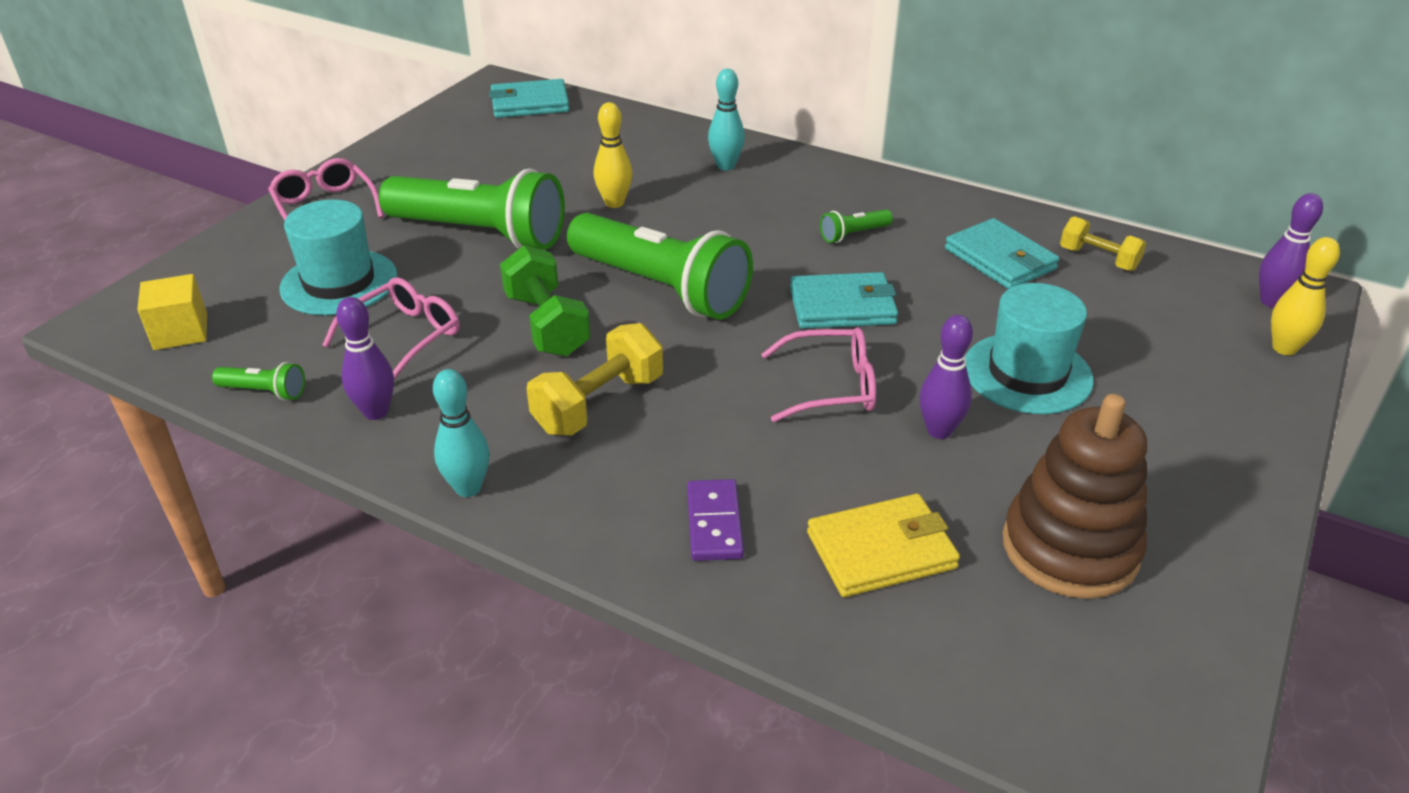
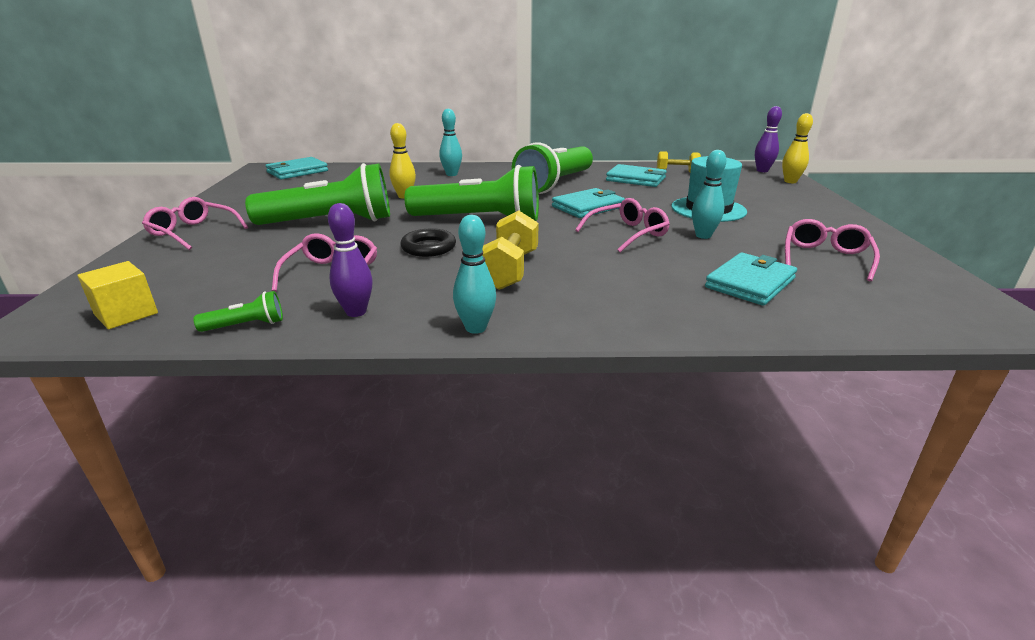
camera: 30 degrees left, 10 degrees down
(339, 282) = (247, 261): turquoise hat -> none
(547, 325) = (428, 247): green dumbbell -> black ring
(714, 523) = (651, 298): purple domino -> none
(853, 235) = (555, 184): green flashlight -> green flashlight, size x2.48
(881, 550) = (750, 283): yellow wallet -> turquoise wallet
(939, 431) = (703, 236): purple bowling pin -> turquoise bowling pin
(1070, 548) = (825, 258): brown stacking toy -> pink glasses

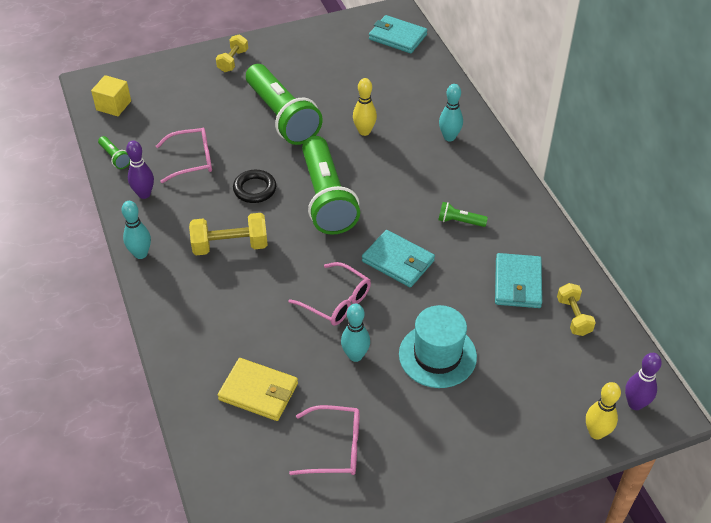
camera: 70 degrees right, 20 degrees up
(193, 232) = (233, 61): pink glasses -> yellow dumbbell
(555, 184) = (459, 221): green flashlight -> green flashlight, size x0.40
(750, 283) = (258, 392): turquoise wallet -> yellow wallet

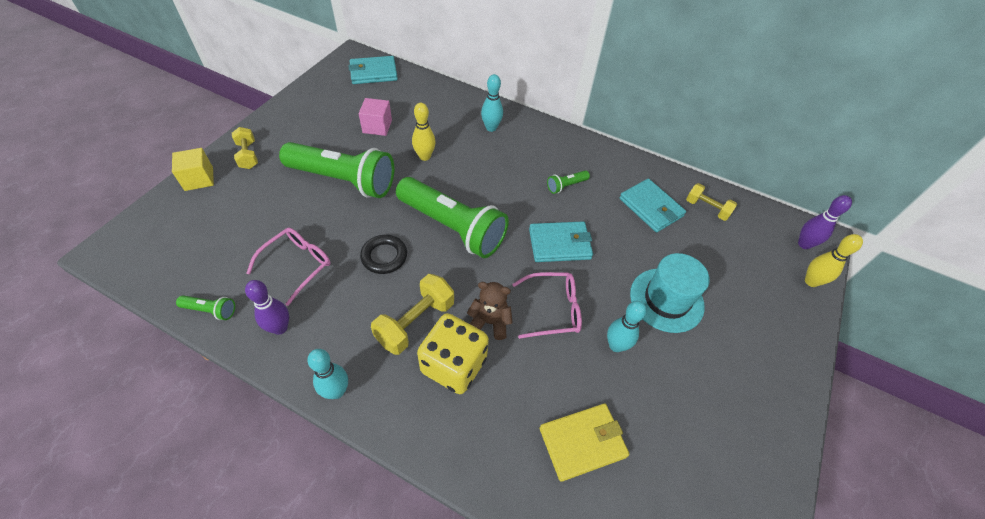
camera: 45 degrees left, 5 degrees up
(113, 105) = (158, 259): yellow cube -> yellow cube (199, 179)
(226, 288) = (453, 365): none -> yellow dice
(280, 279) = (490, 322): none -> brown teddy bear
(335, 447) = (691, 440): pink glasses -> none
(352, 86) = (377, 126): none -> pink cube

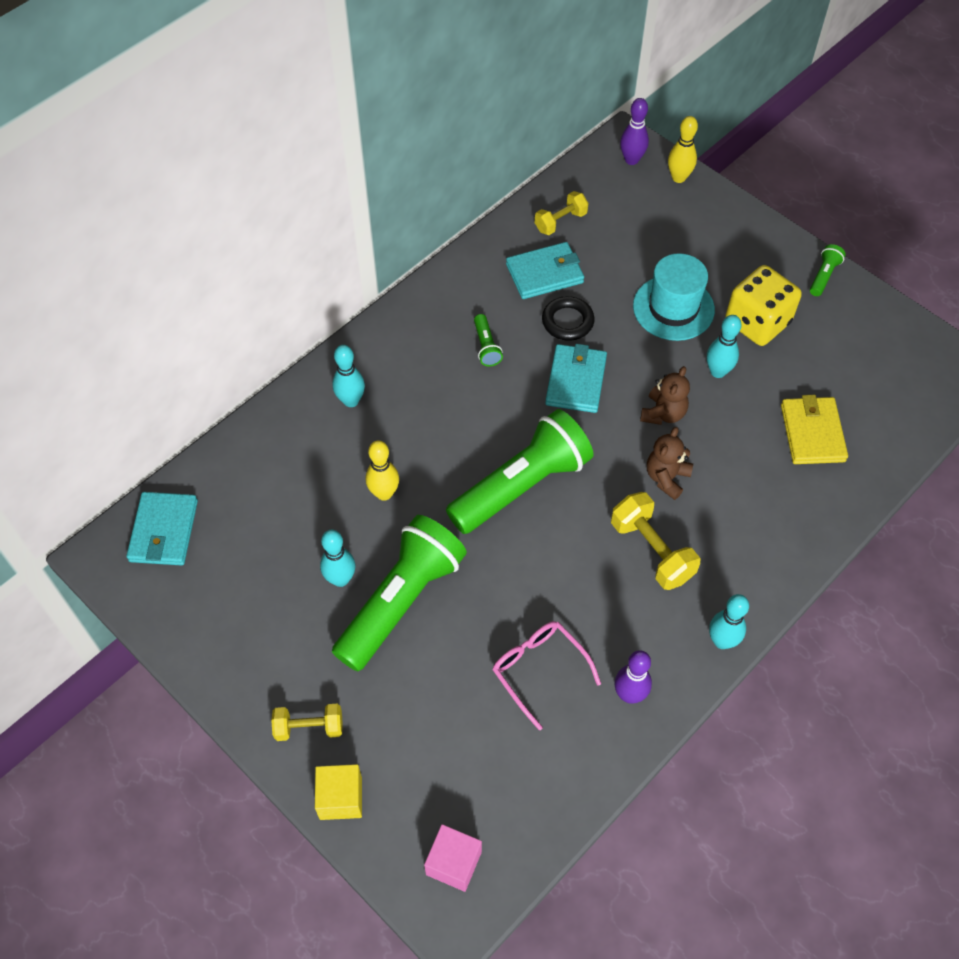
camera: 70 degrees left, 5 degrees up
(211, 310) = (587, 774): green flashlight -> green flashlight (823, 276)
(355, 149) = (340, 579): none -> turquoise bowling pin
(377, 126) = (300, 544): pink cube -> pink cube (453, 863)
(384, 256) = (549, 569): black ring -> black ring (567, 321)
(453, 365) = (712, 523): yellow dice -> yellow dice (757, 322)
(553, 309) = (663, 413): pink glasses -> brown teddy bear

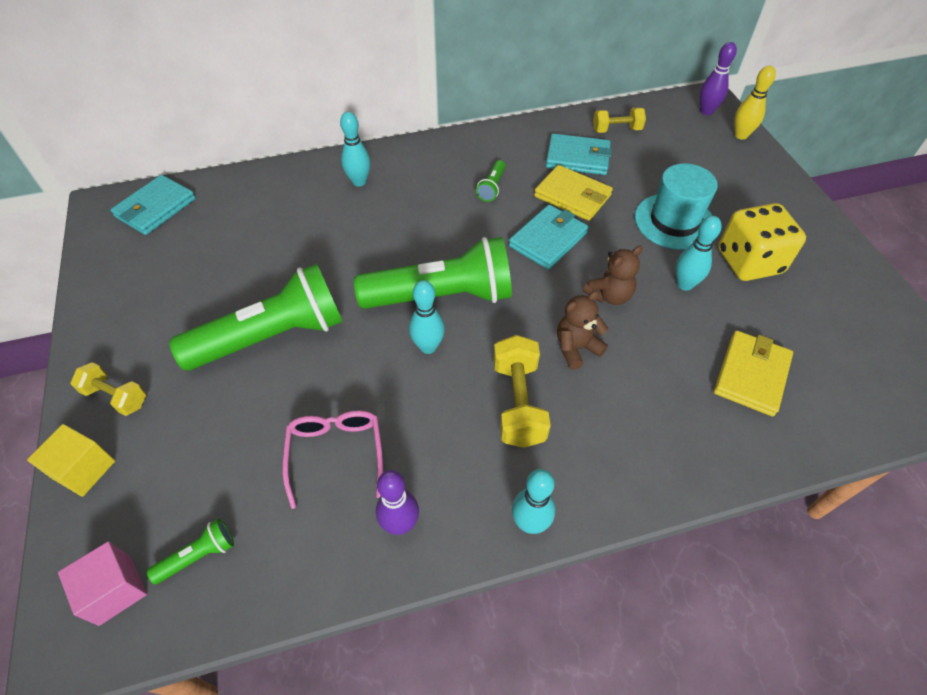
camera: 30 degrees right, 5 degrees down
(340, 579) = (242, 297): turquoise bowling pin -> turquoise bowling pin (428, 347)
(384, 493) = (328, 252): yellow bowling pin -> none
(567, 321) = (572, 196): black ring -> yellow wallet
(823, 276) = (840, 251): green flashlight -> green flashlight (199, 555)

